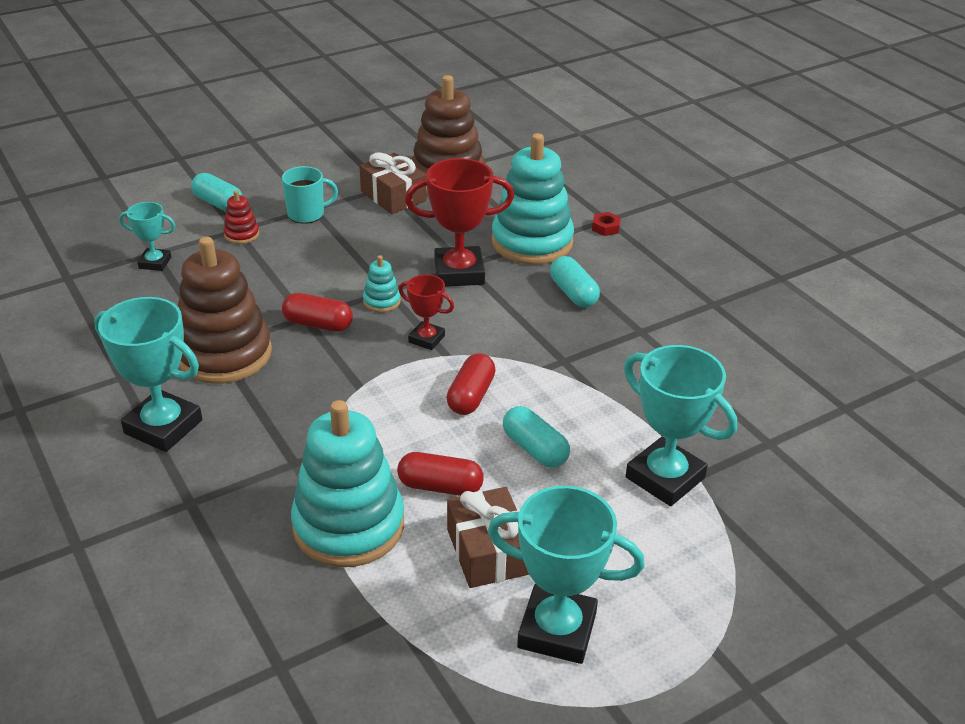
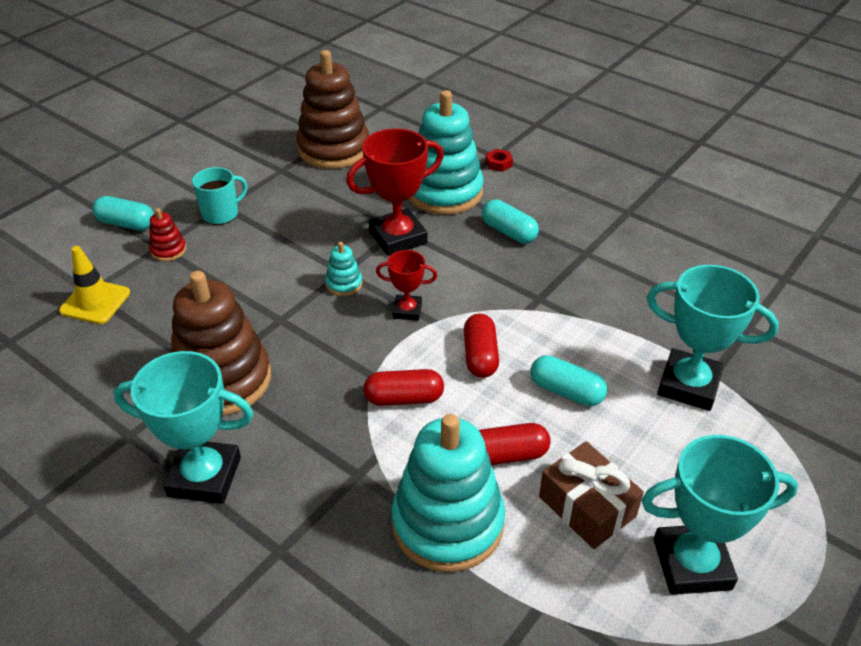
camera: 20 degrees left, 5 degrees up
(155, 263) = (95, 302): turquoise trophy -> yellow traffic cone
(318, 324) = (297, 323): red capsule -> red capsule (404, 398)
(393, 196) = (293, 177): brown gift -> none

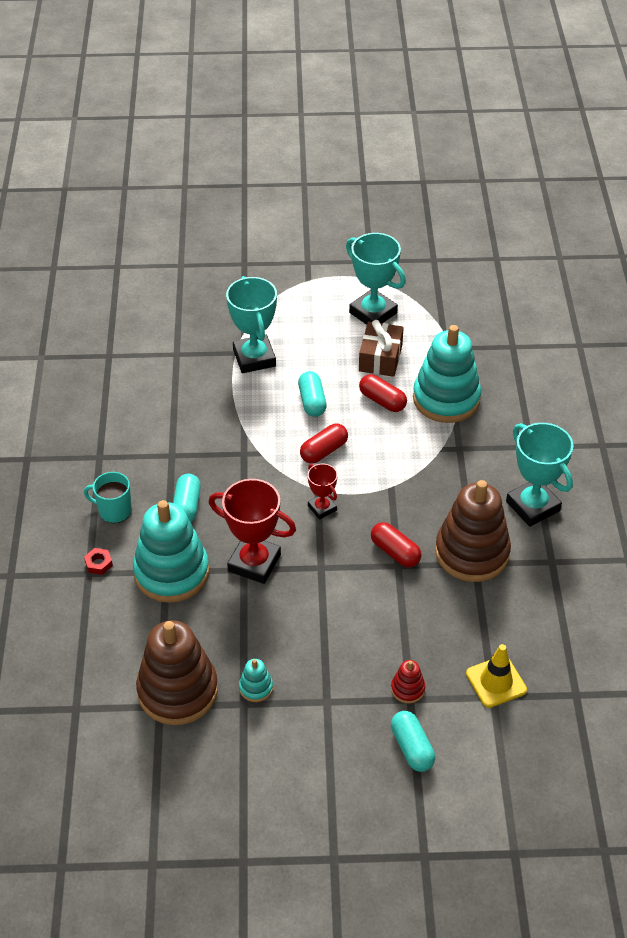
camera: 130 degrees left, 5 degrees up
(221, 214) = (336, 694): turquoise mug -> turquoise mug (114, 510)
(344, 284) = (332, 557): turquoise stacking toy -> turquoise stacking toy (256, 687)
(404, 398) = (392, 463): red capsule -> red capsule (395, 552)

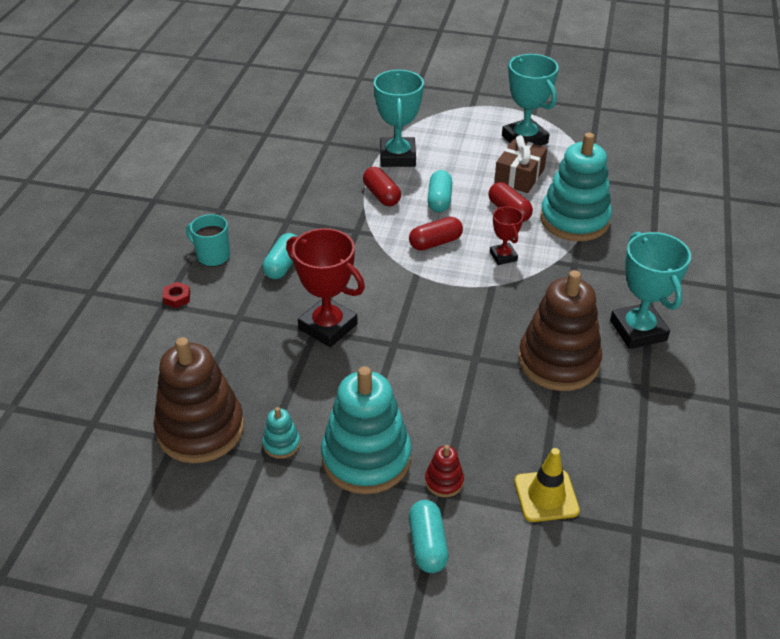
camera: 15 degrees right, 5 degrees down
(171, 572) = (243, 319): turquoise stacking toy -> turquoise stacking toy (366, 458)
(322, 508) = (415, 291): red trophy -> red trophy (503, 256)
(395, 552) = (476, 345): red capsule -> red capsule (381, 195)

